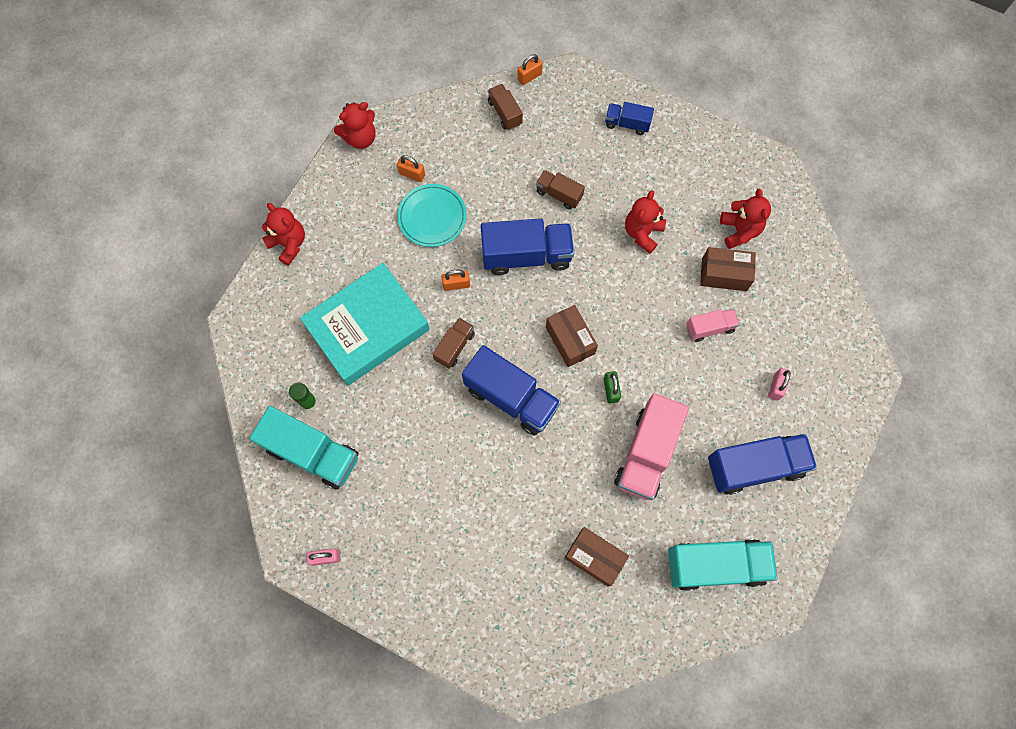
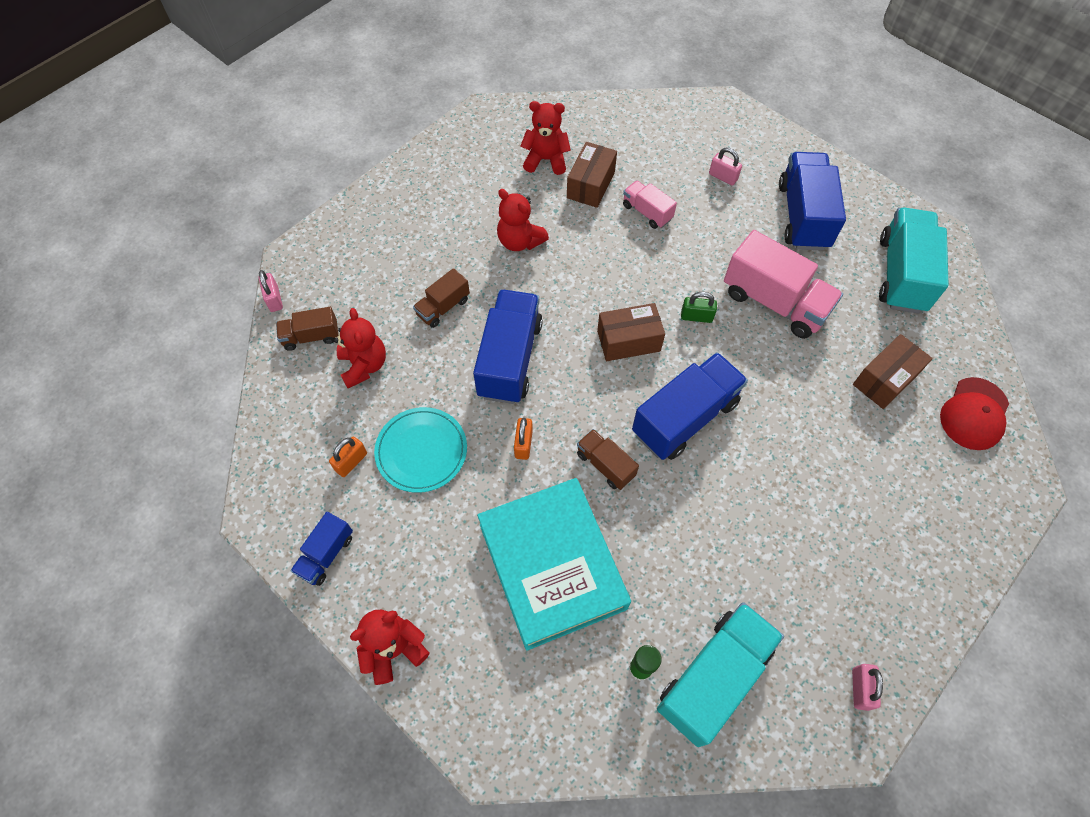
camera: 75 degrees left, 10 degrees down
(360, 138) = (269, 515): red teddy bear -> red teddy bear (364, 365)
(529, 76) = (274, 299): orange padlock -> pink padlock
(582, 639) = (974, 414): none -> red cap
(627, 124) = (381, 221): blue truck -> blue truck (326, 554)
(709, 328) = (647, 212): pink truck -> pink truck turned 45 degrees counterclockwise

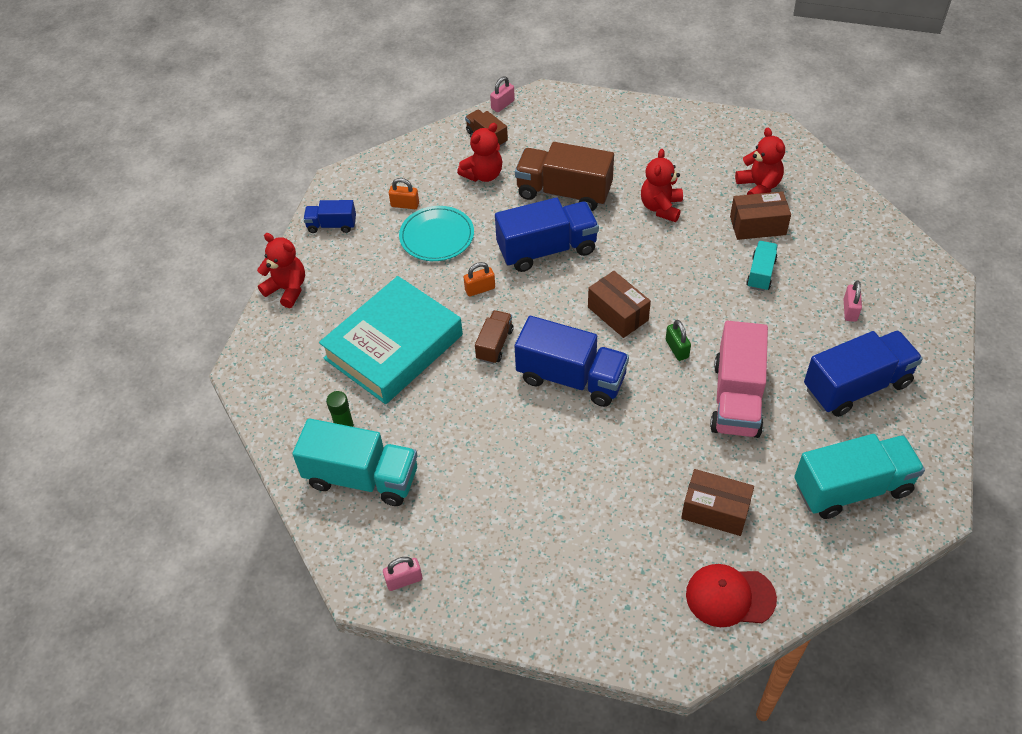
camera: 65 degrees right, 10 degrees down
(443, 307) = (564, 192): brown truck -> brown truck, size x1.89
(647, 212) = (760, 273): pink truck -> turquoise truck

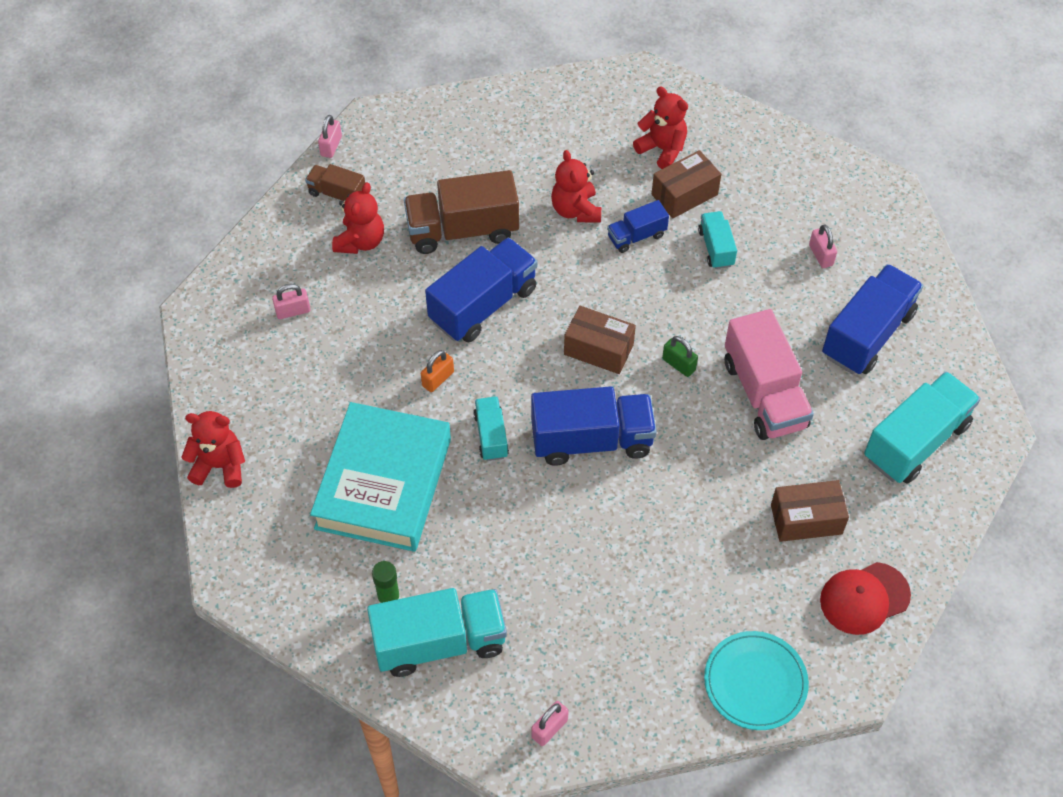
camera: 30 degrees left, 5 degrees up
(332, 225) = (223, 368): blue truck -> blue truck (636, 236)
(405, 205) = (293, 311): orange padlock -> pink padlock
(437, 236) = (353, 335): turquoise plate -> turquoise plate (755, 682)
(494, 344) = (491, 436): brown truck -> turquoise truck

